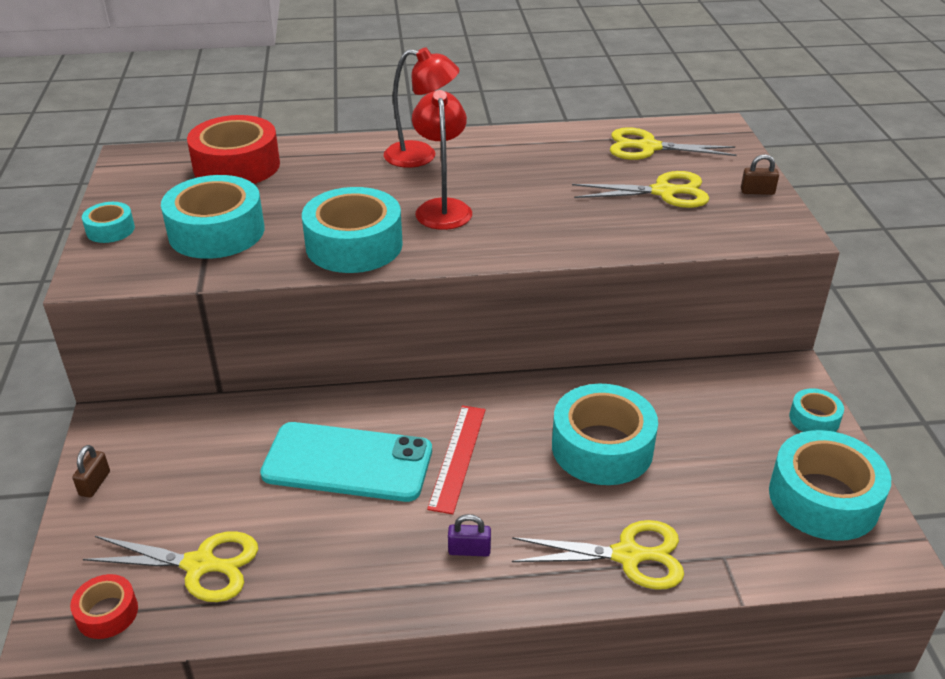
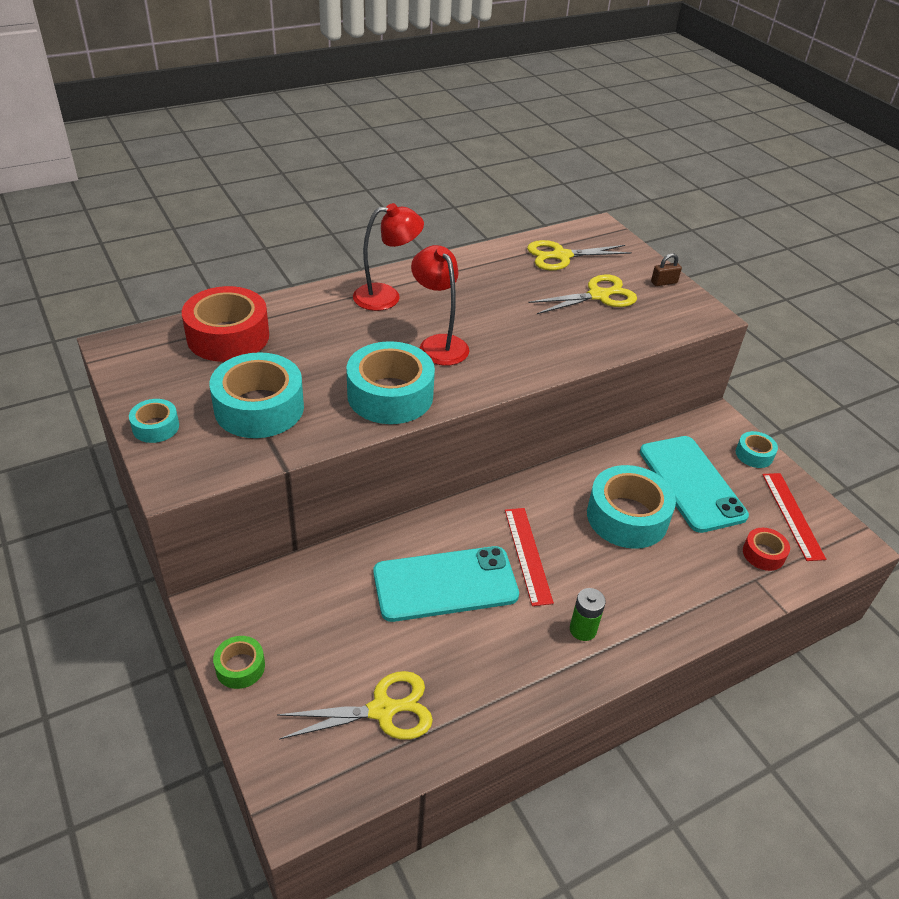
camera: 25 degrees left, 5 degrees up
(95, 483) = (240, 667): brown padlock -> green tape
(107, 613) = (332, 778): red tape -> red tape (763, 554)
(469, 550) = (583, 629): purple padlock -> green battery
(628, 555) = (694, 598): yellow scissors -> none
(708, 431) = (691, 483): none -> turquoise phone
(823, 498) = (792, 515): turquoise tape -> red ruler

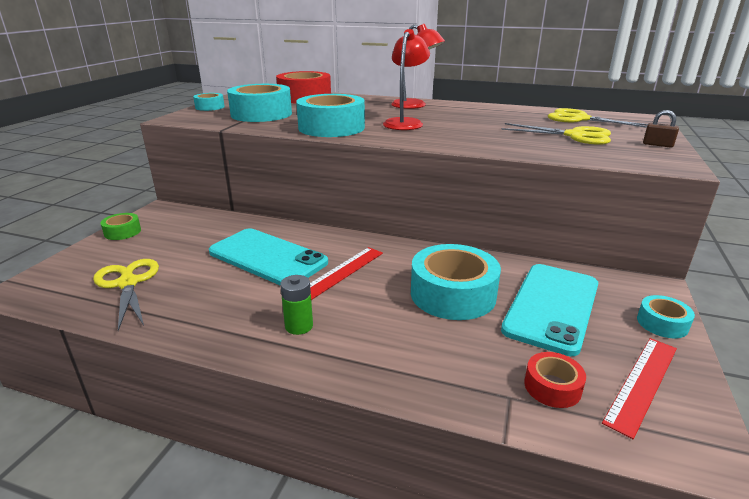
camera: 50 degrees right, 15 degrees down
(383, 710) = (128, 283): yellow scissors -> yellow scissors turned 150 degrees counterclockwise

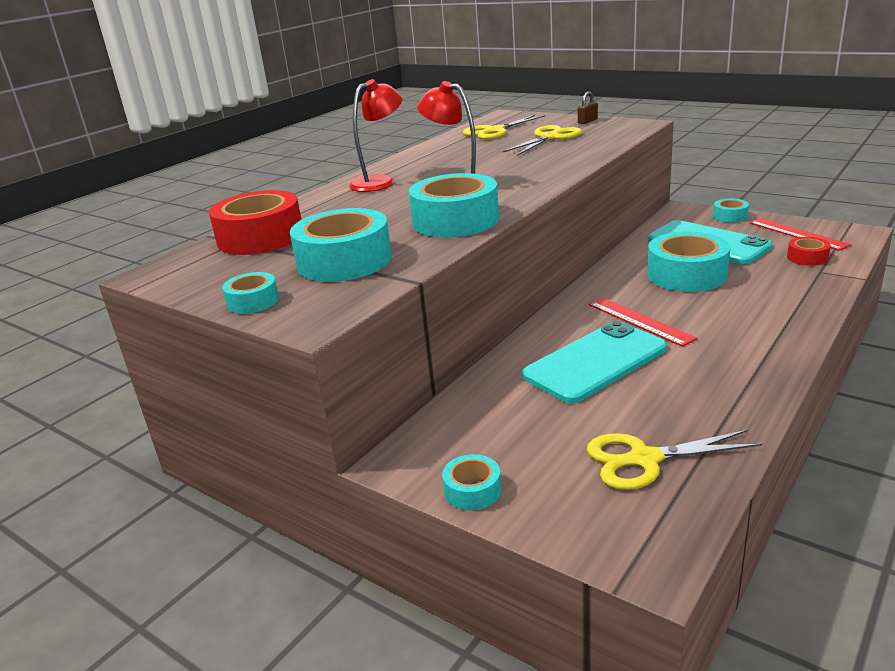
camera: 70 degrees left, 0 degrees up
(122, 232) = (472, 490): green tape -> turquoise tape
(299, 326) = (739, 343): green battery -> none

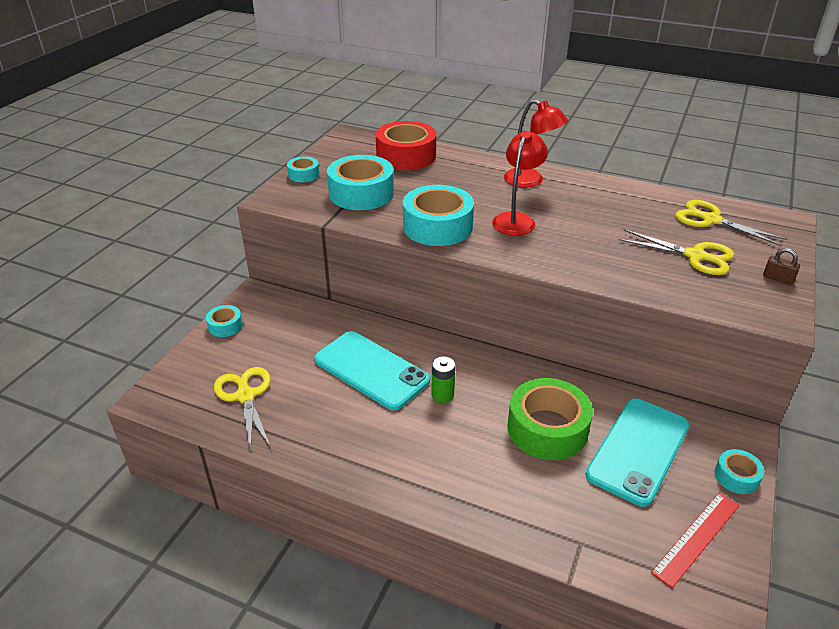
camera: 75 degrees right, 10 degrees up
(640, 321) = (442, 395): red ruler -> green battery
(686, 275) = (547, 429): turquoise tape -> green tape
(807, 257) = (618, 536): red tape -> none

